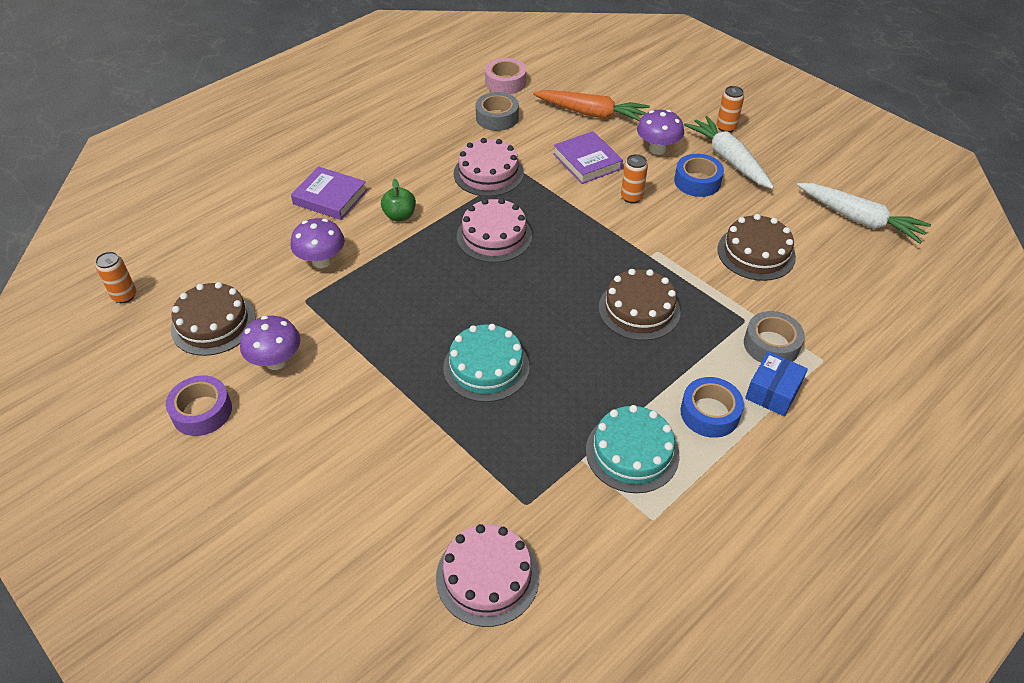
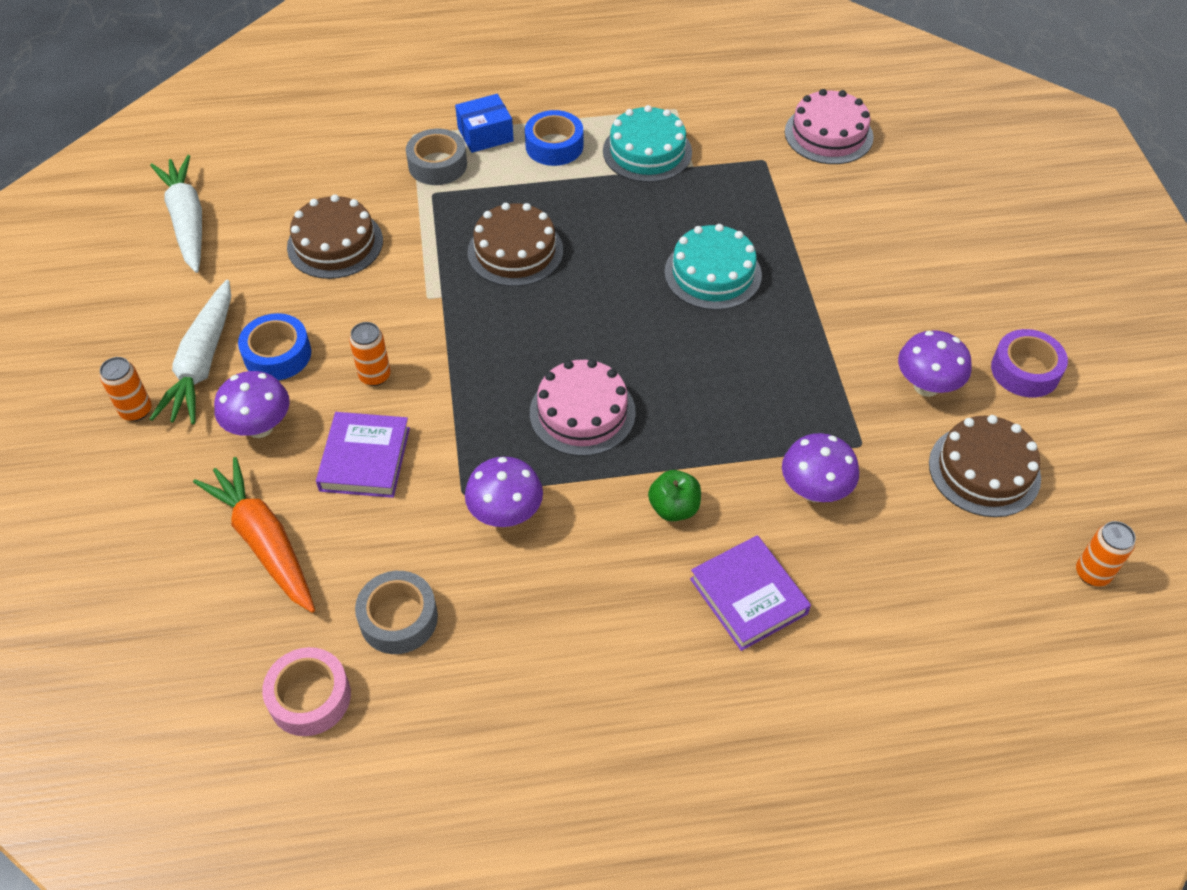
camera: 145 degrees left, 5 degrees up
(488, 173) = (506, 514): pink cake -> purple mushroom

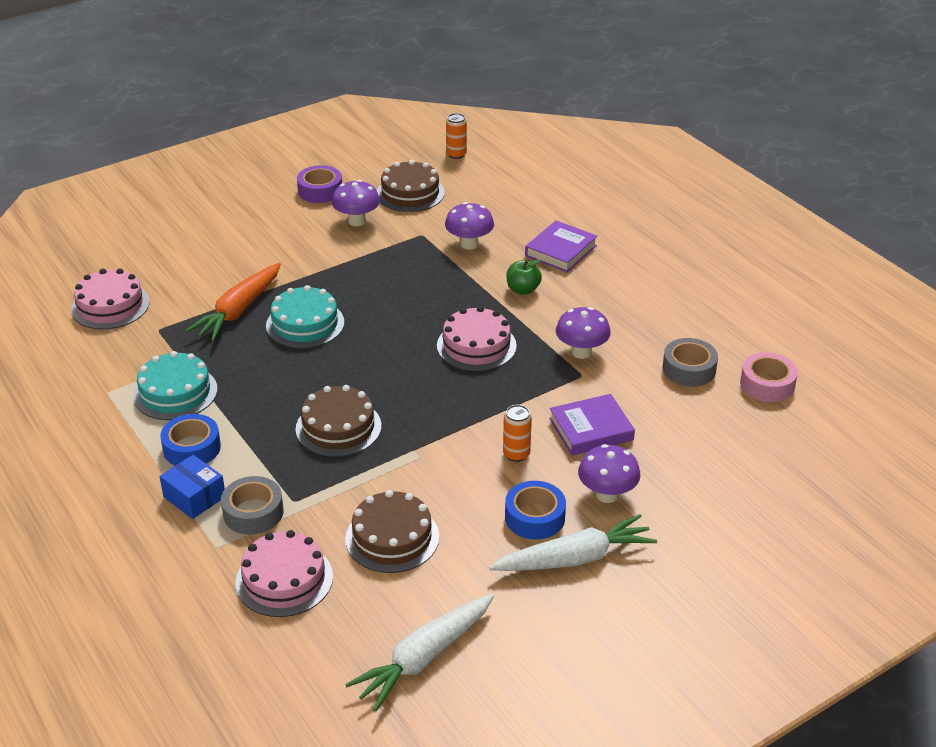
camera: 115 degrees left, 15 degrees down
(136, 411) = (648, 574): orange can -> none
(264, 542) = (691, 449): orange carrot -> orange carrot (239, 310)
(342, 164) = (284, 579): none -> pink cake

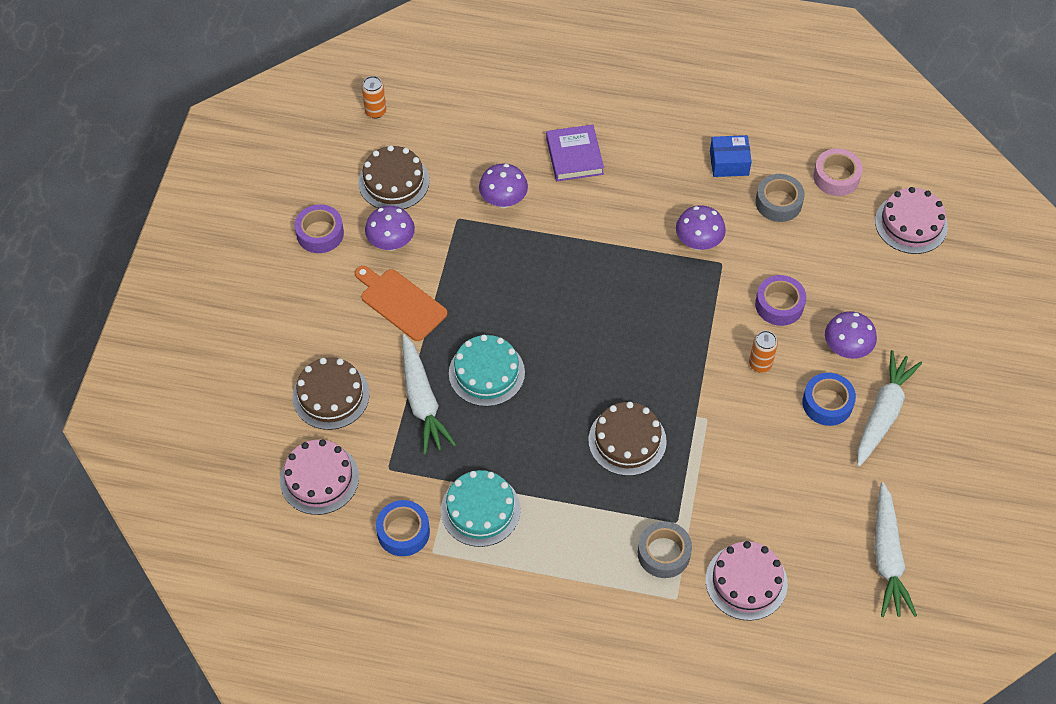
camera: 45 degrees left, 20 degrees up
(192, 448) = (556, 542): blue tape -> blue tape (403, 532)
(194, 497) = (612, 576): blue box -> blue box (729, 163)
(239, 310) = (422, 401): orange carrot -> white carrot
(311, 253) = (400, 303): none -> orange cutting board
(392, 537) = (768, 493): brown cake -> brown cake (331, 395)
(476, 346) = (626, 294): pink cake -> pink cake (911, 224)
(523, 290) = (594, 216): green apple -> none
(591, 429) = (779, 305): purple book -> purple tape

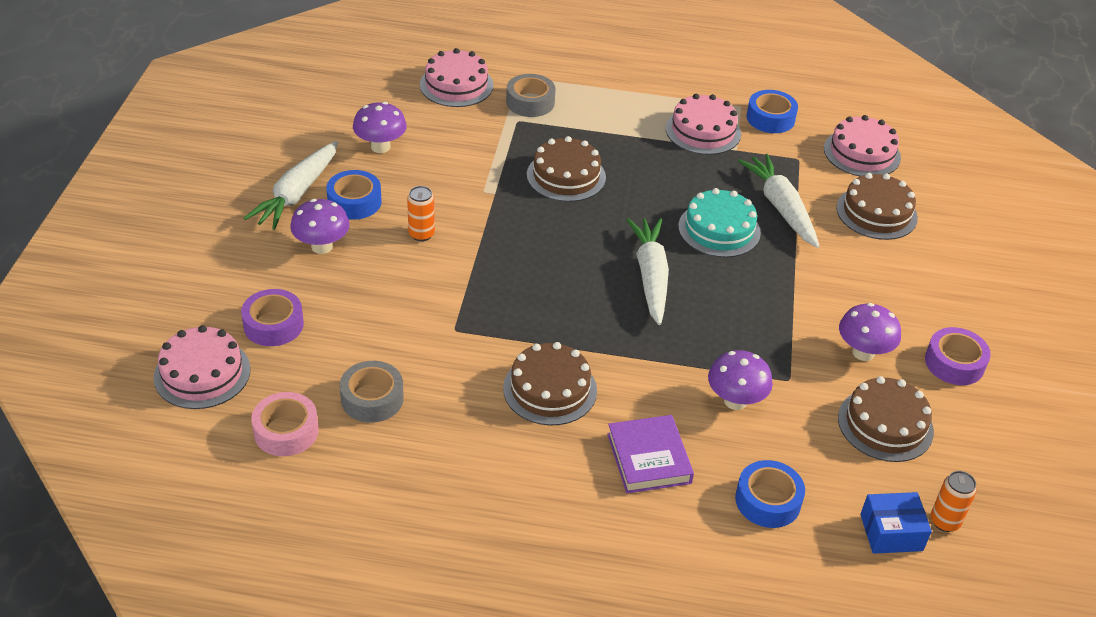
camera: 175 degrees right, 15 degrees down
(400, 303) = (831, 292): orange cutting board -> none
(480, 510) = (703, 131): turquoise cake -> pink cake
(495, 126) = (768, 501): none -> blue tape
(645, 210) = (550, 389): none -> brown cake
(698, 243) = (482, 352): purple mushroom -> purple mushroom (380, 147)
(729, 163) = (433, 450): blue box -> blue box (891, 532)
(779, 305) = (391, 287): purple tape -> purple tape (273, 325)
(887, 557) = (324, 97): white carrot -> white carrot (650, 276)

